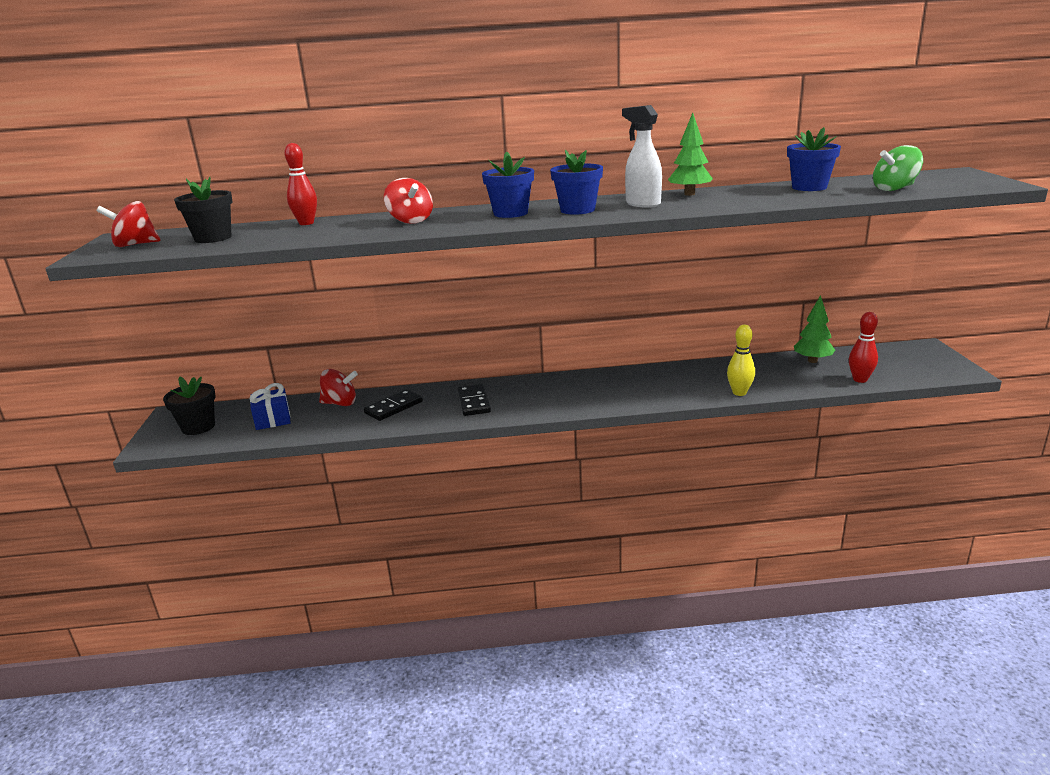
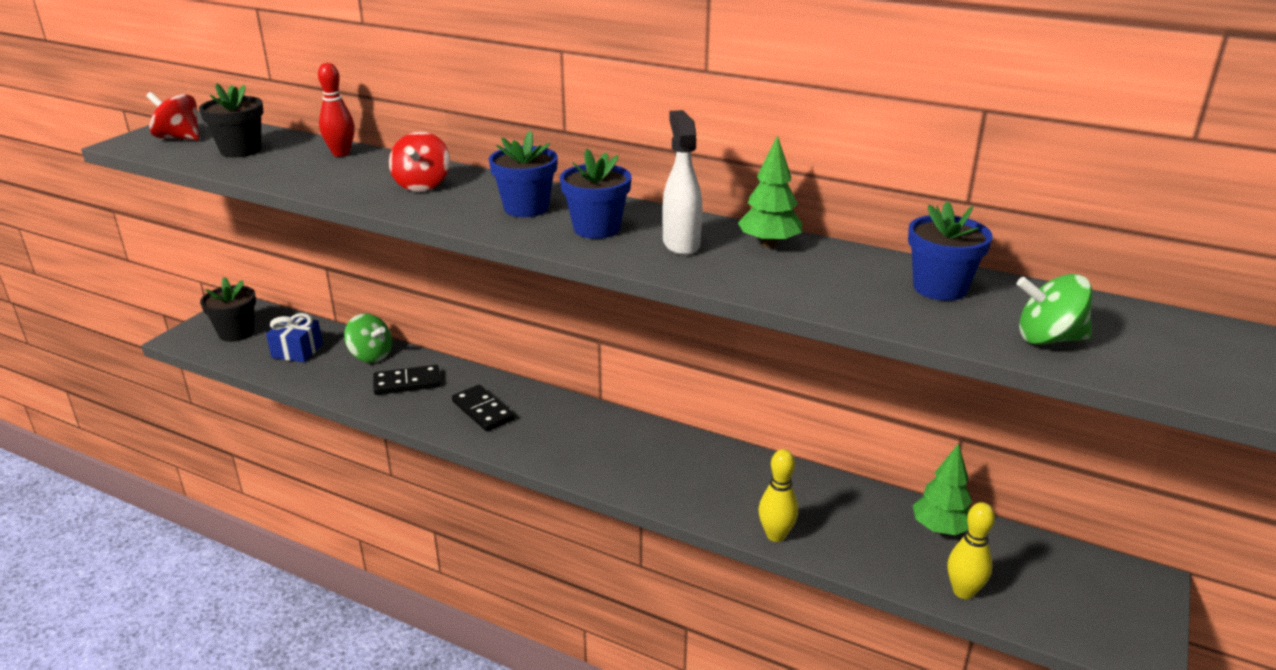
camera: 30 degrees right, 5 degrees up
(340, 403) = (371, 355): red spinning top -> green spinning top
(473, 402) = (483, 411): black domino -> black domino turned 60 degrees counterclockwise
(860, 379) = (963, 591): red bowling pin -> yellow bowling pin

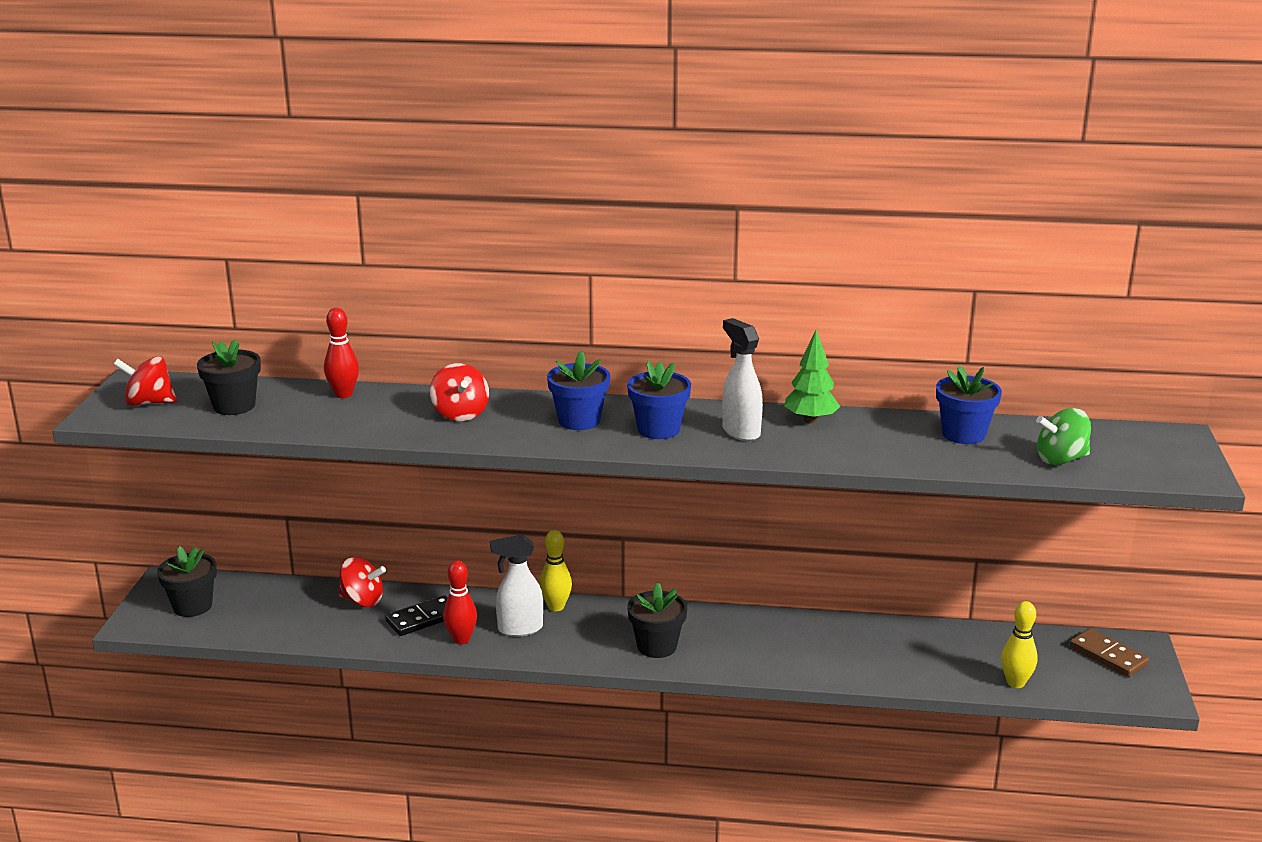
camera: 20 degrees left, 5 degrees down
(297, 351) = (278, 611): blue gift -> none
(371, 355) = (362, 601): green spinning top -> red spinning top
(424, 410) = (461, 639): none -> red bowling pin
(483, 411) = (519, 629): black domino -> white spray bottle
(597, 457) = (657, 646): none -> black flower pot
(776, 535) = (850, 675): yellow bowling pin -> yellow bowling pin (556, 607)
(940, 529) = (975, 641): green tree -> none
(1097, 585) = (1108, 656): none -> brown domino

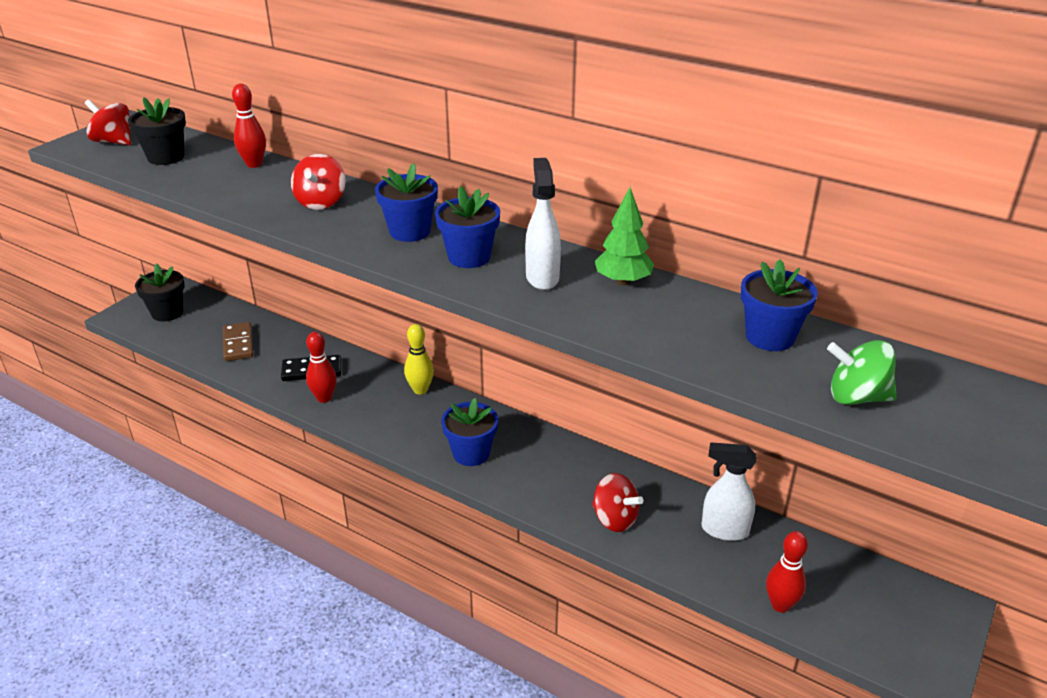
camera: 25 degrees right, 10 degrees up
(362, 601) = (283, 341): red spinning top -> red spinning top (614, 519)
(519, 629) = (375, 402): white spray bottle -> white spray bottle (724, 530)
(657, 646) = (471, 453): black flower pot -> blue flower pot
(1015, 683) = (780, 605): yellow bowling pin -> red bowling pin
(1108, 656) = (905, 607): brown domino -> brown domino (238, 344)

